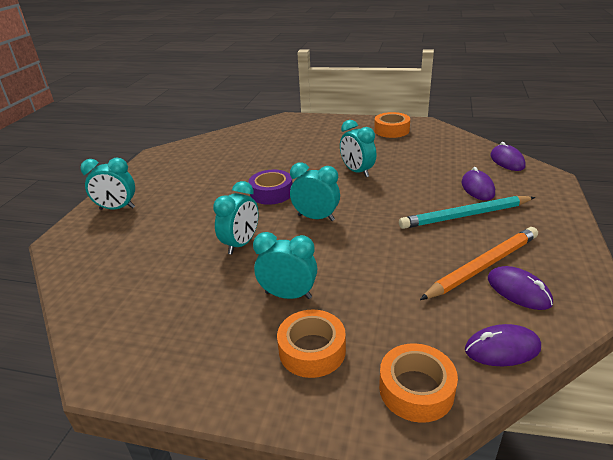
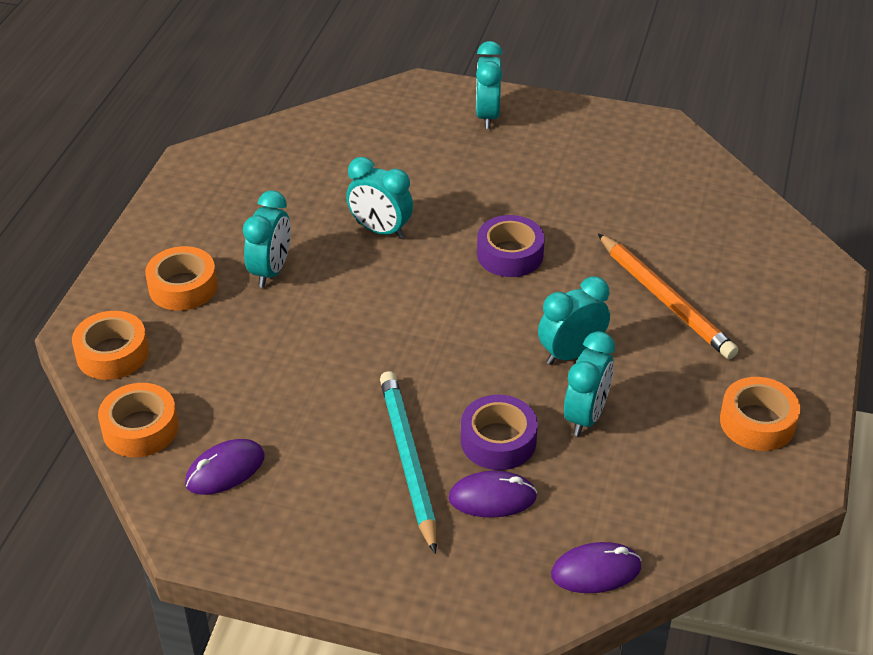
camera: 90 degrees right, 10 degrees up
(316, 218) = (431, 299): turquoise clock -> turquoise clock (585, 416)
(434, 189) = (498, 441): none -> purple tape
(483, 266) = (282, 449): orange pencil -> orange pencil (665, 300)
(502, 349) = (140, 428): purple mouse -> orange tape

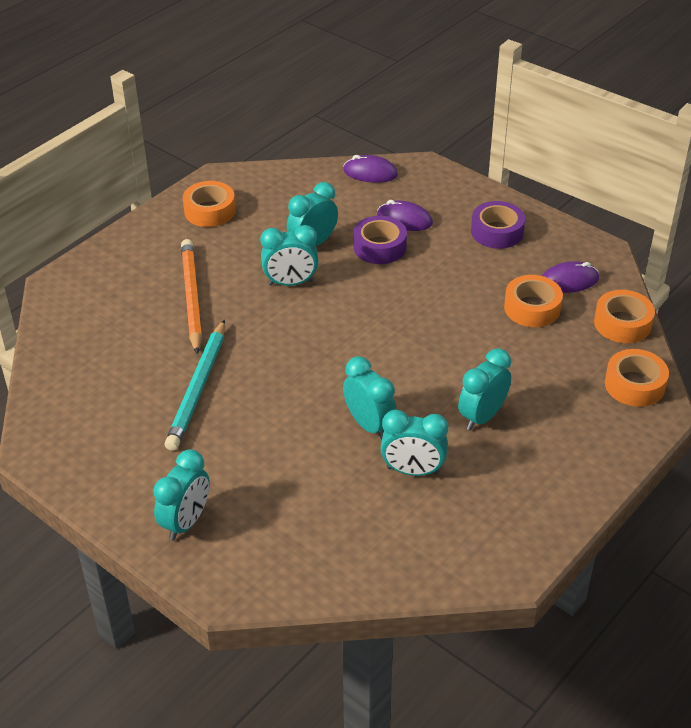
camera: 155 degrees left, 0 degrees up
(183, 287) = (563, 425): orange tape -> orange tape (532, 308)
(316, 205) = (413, 471): none -> turquoise clock
(408, 460) = (445, 252): turquoise pencil -> turquoise pencil (198, 388)
(510, 254) = (277, 368): purple tape -> purple tape (497, 232)

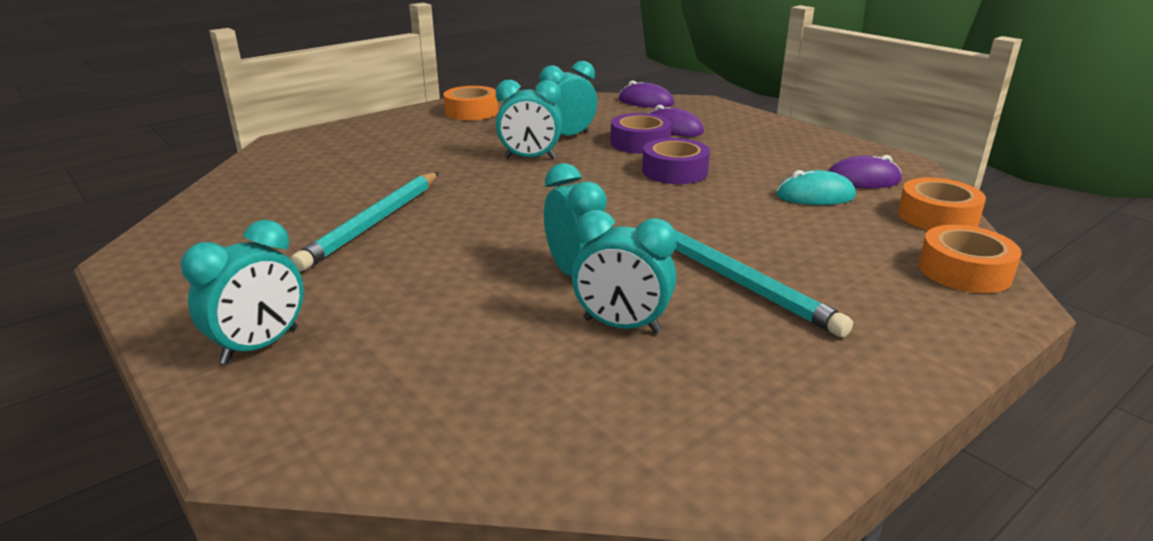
camera: 10 degrees right, 15 degrees down
(191, 298) = (415, 160): orange pencil -> none
(482, 416) = (737, 281): turquoise clock -> turquoise pencil
(497, 232) = (776, 142): purple tape -> purple tape (674, 171)
(532, 308) = (815, 196): orange tape -> turquoise mouse

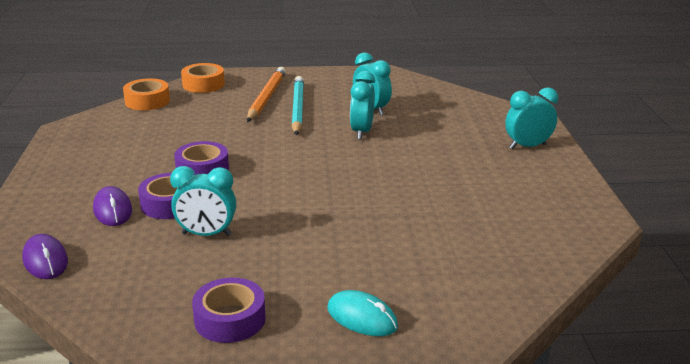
camera: 145 degrees left, 0 degrees up
(374, 223) = (440, 195): turquoise pencil -> none
(471, 112) = (230, 319): orange tape -> purple tape
(530, 158) = (274, 218): turquoise clock -> none
(815, 196) = (169, 128): turquoise mouse -> turquoise mouse (362, 317)
(824, 284) = (266, 97): none -> orange pencil
(862, 180) = (120, 127): purple mouse -> none

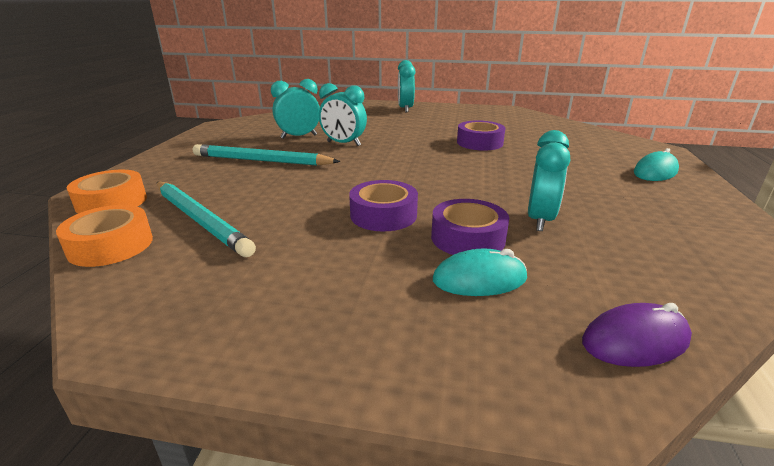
camera: 75 degrees left, 0 degrees up
(113, 210) = (479, 279): purple mouse -> turquoise mouse
(183, 114) = (200, 220): none -> turquoise pencil
(230, 319) = (691, 217): purple tape -> purple tape (479, 143)
(266, 97) = (211, 171): orange pencil -> none

